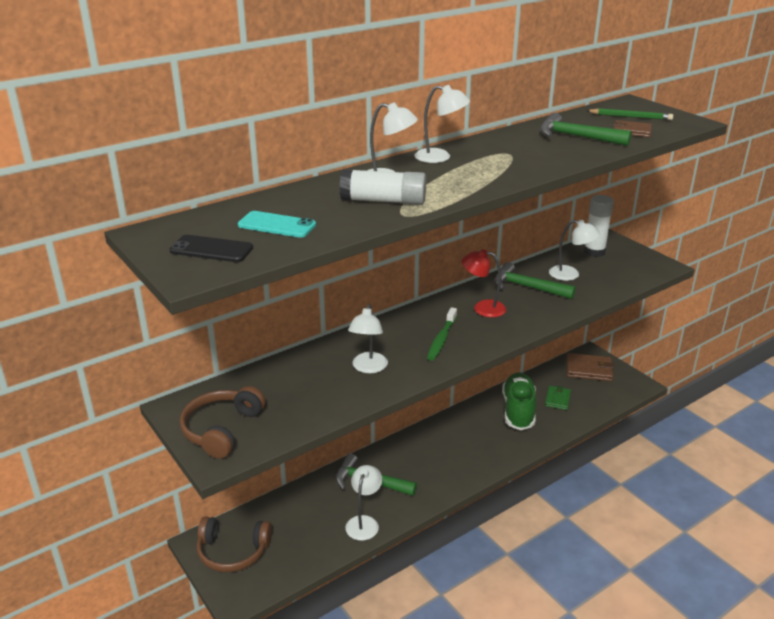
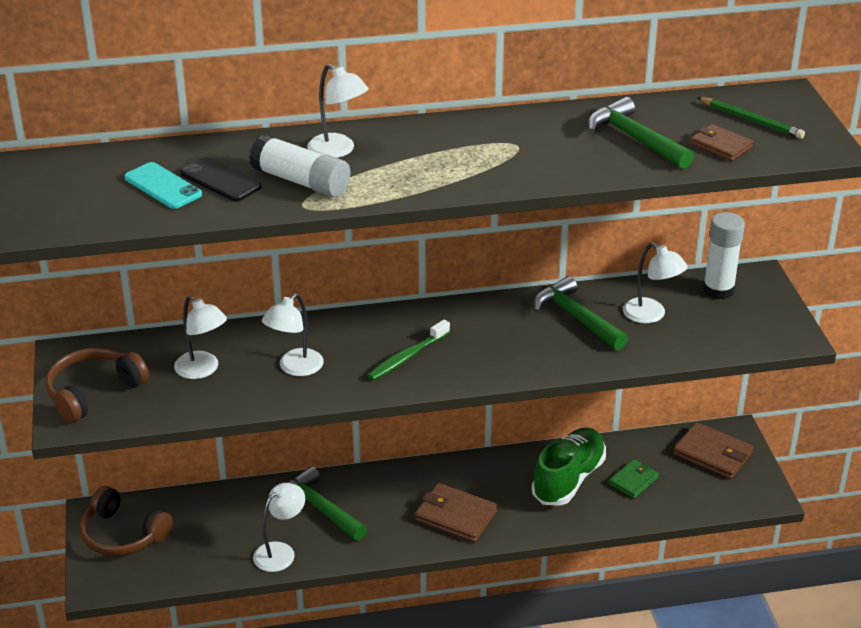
camera: 25 degrees right, 5 degrees up
(211, 249) = (75, 201): black phone -> black phone (221, 180)
(440, 157) = (429, 133): white lamp -> white lamp (203, 370)
(466, 456) = (455, 516): none -> brown wallet
(482, 308) = (493, 330): red lamp -> none

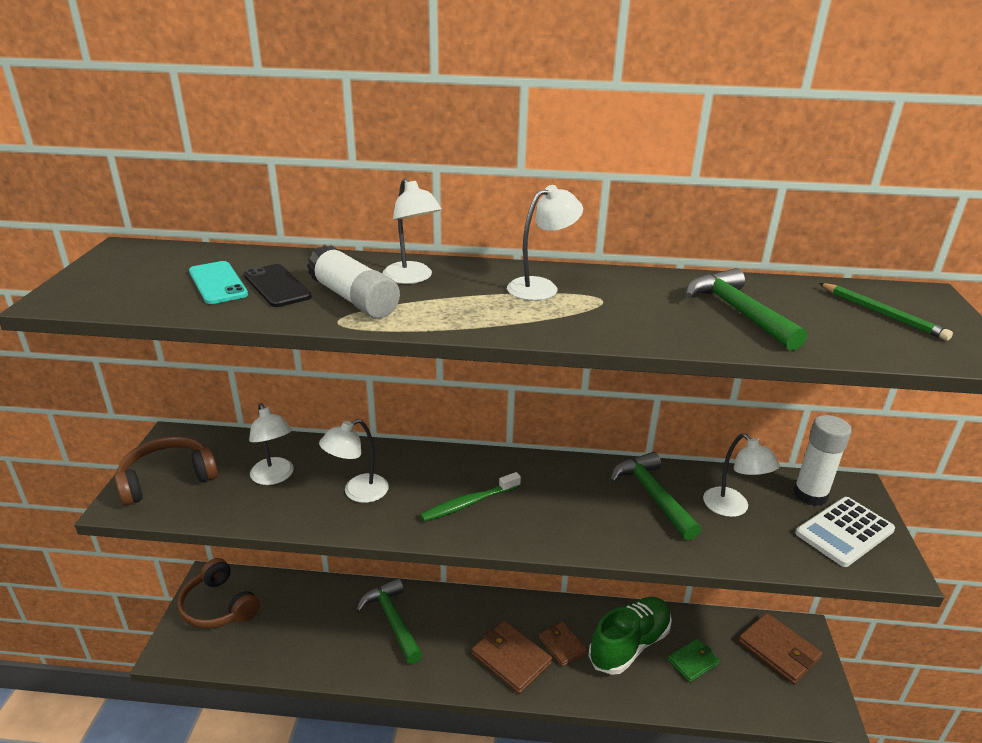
camera: 15 degrees right, 5 degrees down
(280, 552) = (339, 658): white lamp -> white lamp (541, 287)
(720, 145) = (842, 333): brown wallet -> brown wallet (562, 645)
(752, 317) = (844, 532): none -> white calculator

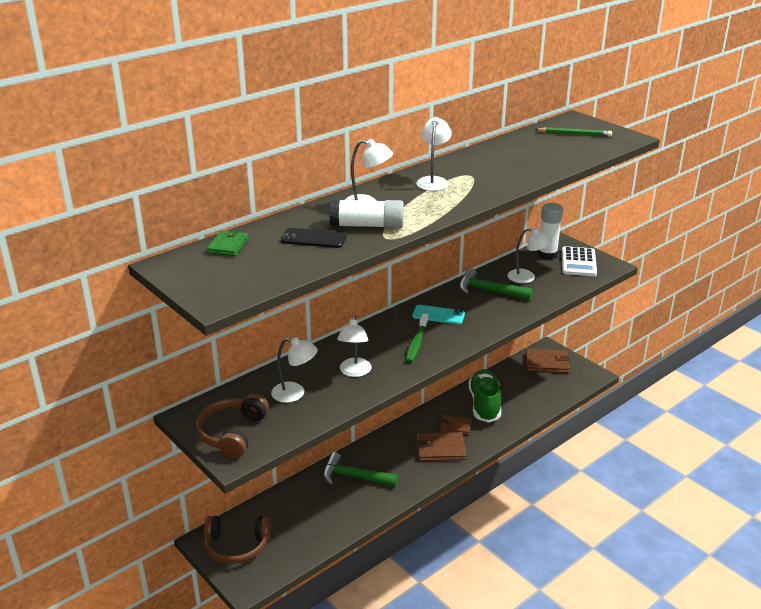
camera: 45 degrees left, 0 degrees up
(217, 283) = (278, 252): turquoise phone -> turquoise phone (438, 315)
(693, 662) = (520, 392): green wallet -> green wallet (228, 246)
(738, 312) = (528, 156): green hammer -> none

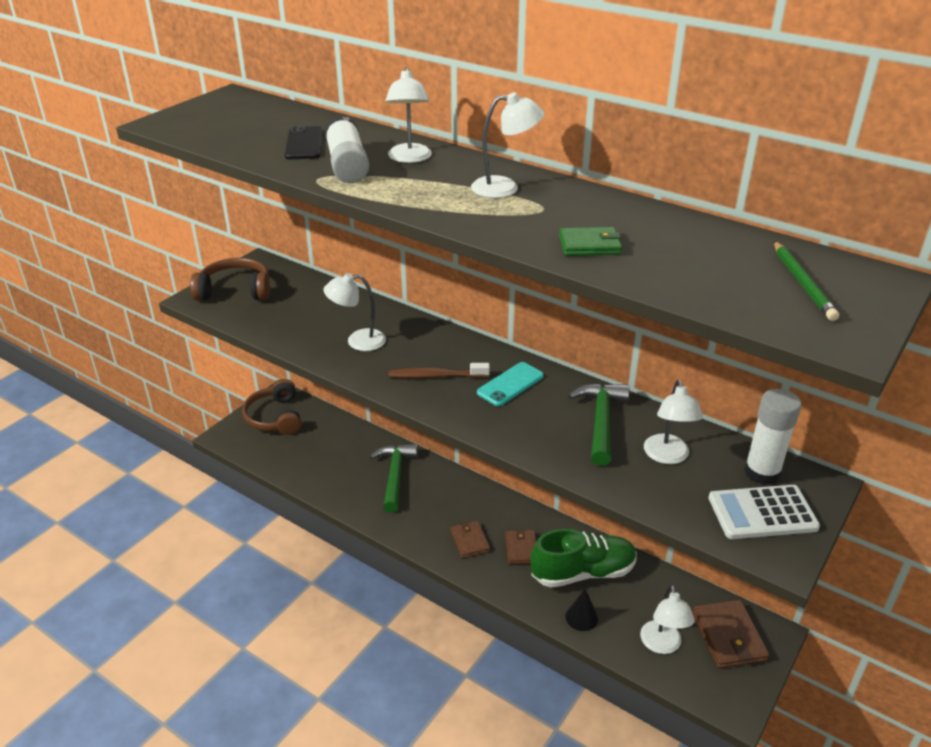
camera: 75 degrees right, 5 degrees up
(228, 246) = (277, 111): green wallet -> green wallet (589, 245)
(295, 393) = (307, 311): white lamp -> white lamp (662, 645)
(416, 343) = (436, 376): green toothbrush -> brown toothbrush
(438, 315) = (510, 384): turquoise phone -> turquoise phone turned 45 degrees clockwise
(440, 449) = (470, 541): brown wallet -> brown wallet, size x0.63
(521, 413) = (581, 617): none -> black cone

